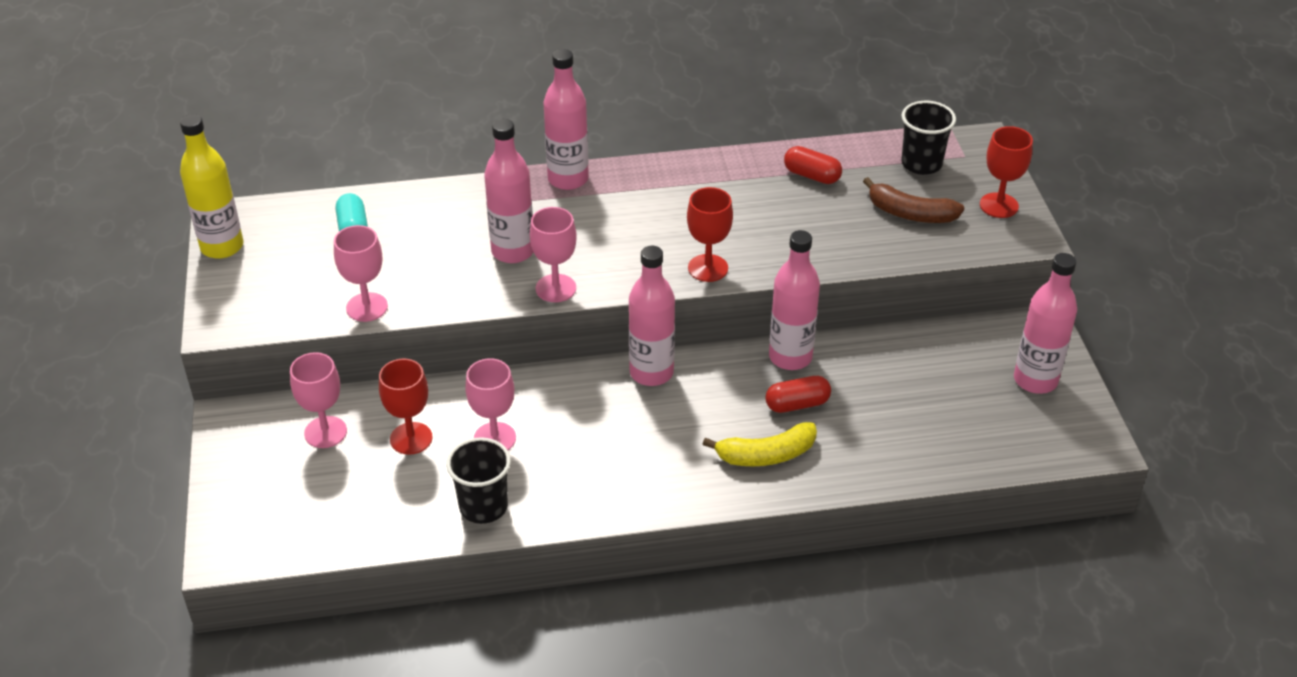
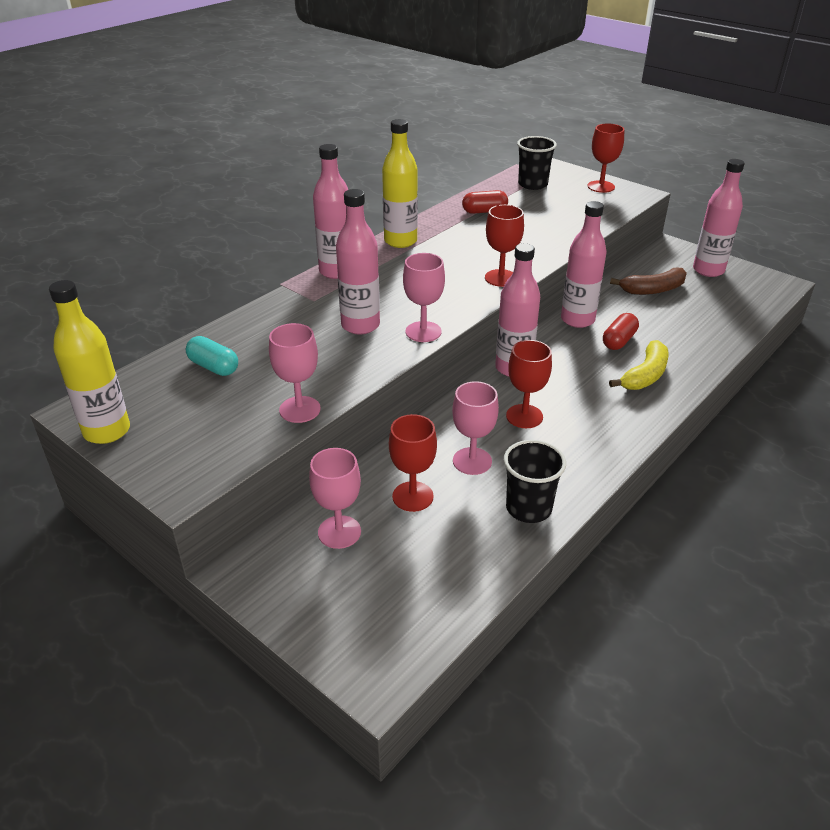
camera: 40 degrees left, 5 degrees down
(594, 425) = (524, 416): none -> red goblet
(673, 172) = (400, 241): none -> yellow bottle
(910, 213) = (565, 207): brown banana -> brown banana (653, 290)

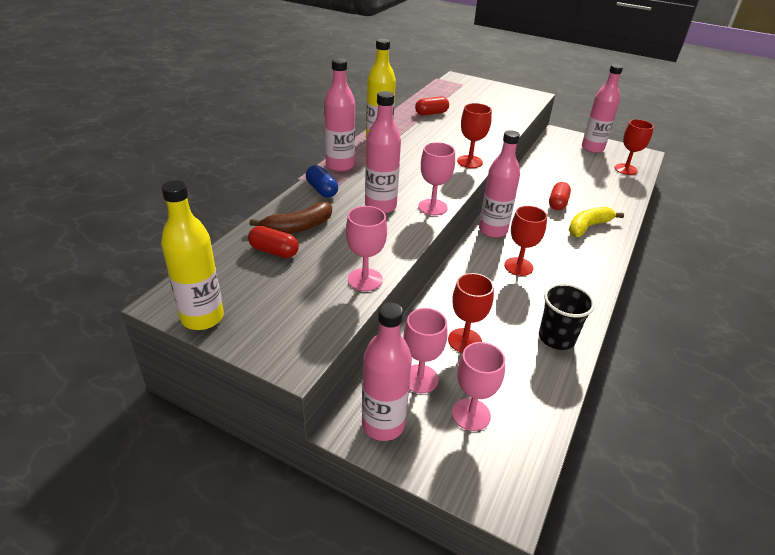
camera: 15 degrees left, 0 degrees up
(214, 367) = (274, 251): turquoise capsule -> red capsule
(301, 300) = (322, 190): none -> blue capsule
(472, 461) = (496, 306): pink goblet -> pink goblet (471, 414)
(532, 184) = (456, 92): black cup -> none
(577, 320) = (521, 190): pink bottle -> pink bottle (383, 424)
(601, 187) = (505, 92): red goblet -> red goblet (625, 169)
(645, 375) = (588, 227): yellow banana -> yellow banana turned 150 degrees counterclockwise
(653, 290) = (562, 164): brown banana -> brown banana (298, 227)

